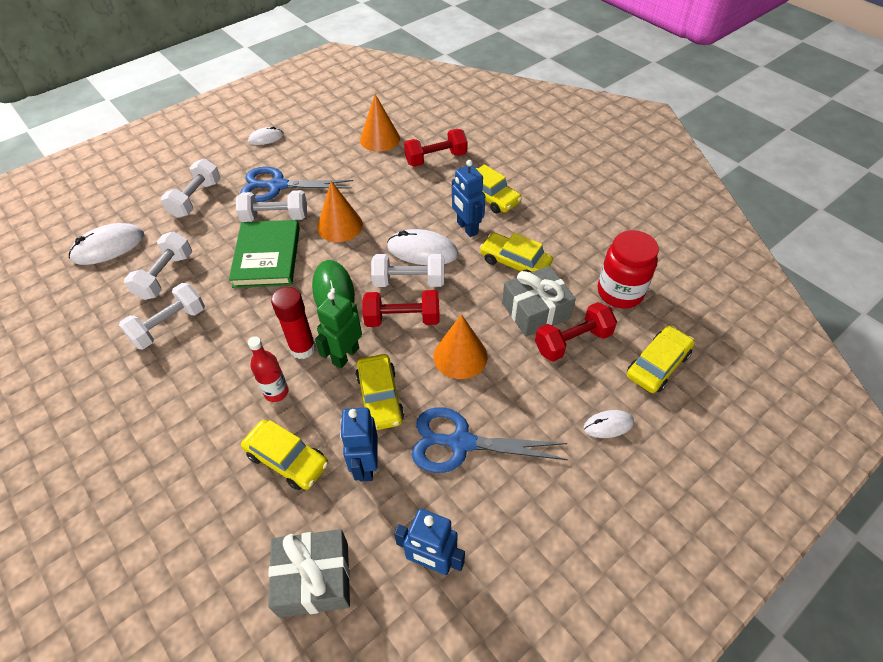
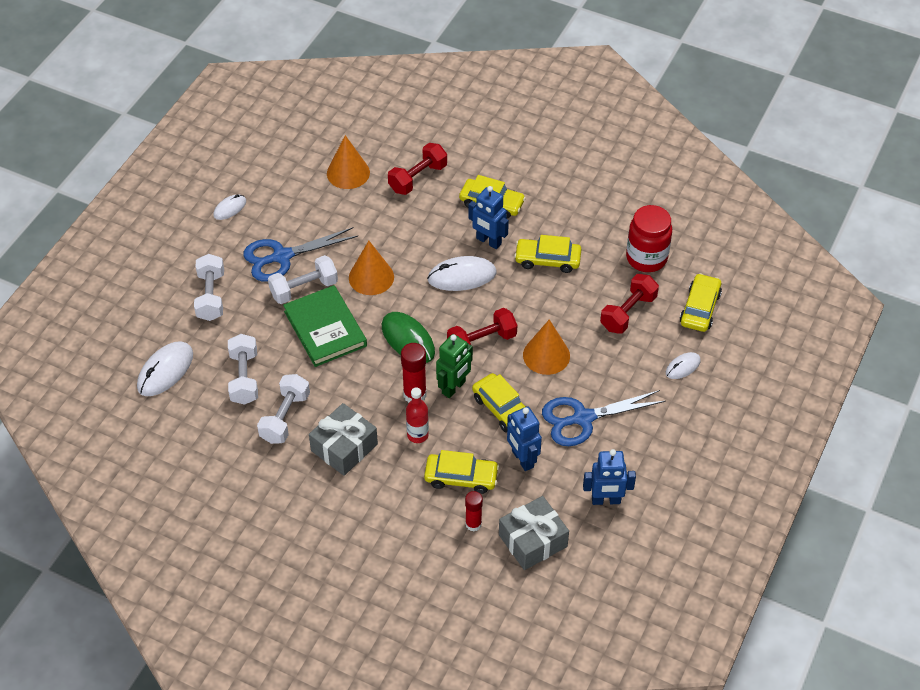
camera: 25 degrees left, 0 degrees up
(262, 524) = (473, 524): none -> red glue stick
(345, 355) = (454, 387): green robot -> green robot turned 150 degrees counterclockwise
(409, 281) = (467, 308): white dumbbell -> none
(535, 311) = (586, 297): grey gift -> grey gift (344, 447)

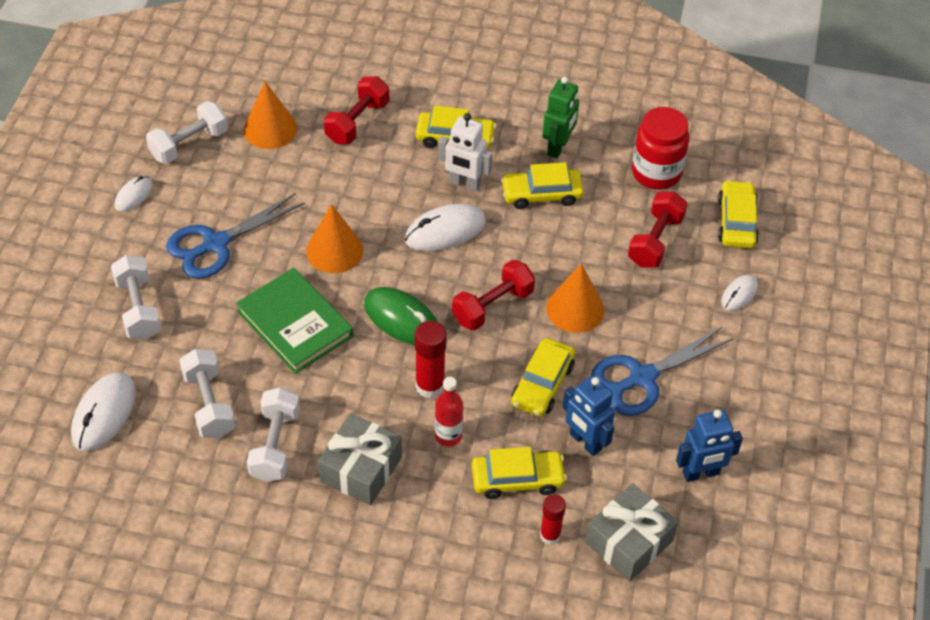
camera: 15 degrees left, 0 degrees up
(304, 289) = (254, 279): white dumbbell -> white dumbbell (189, 144)
(454, 387) = (475, 368): green robot -> green robot (558, 147)
(488, 241) = (464, 184): blue robot -> white robot
(502, 409) = (542, 384): yellow car -> yellow car turned 75 degrees clockwise

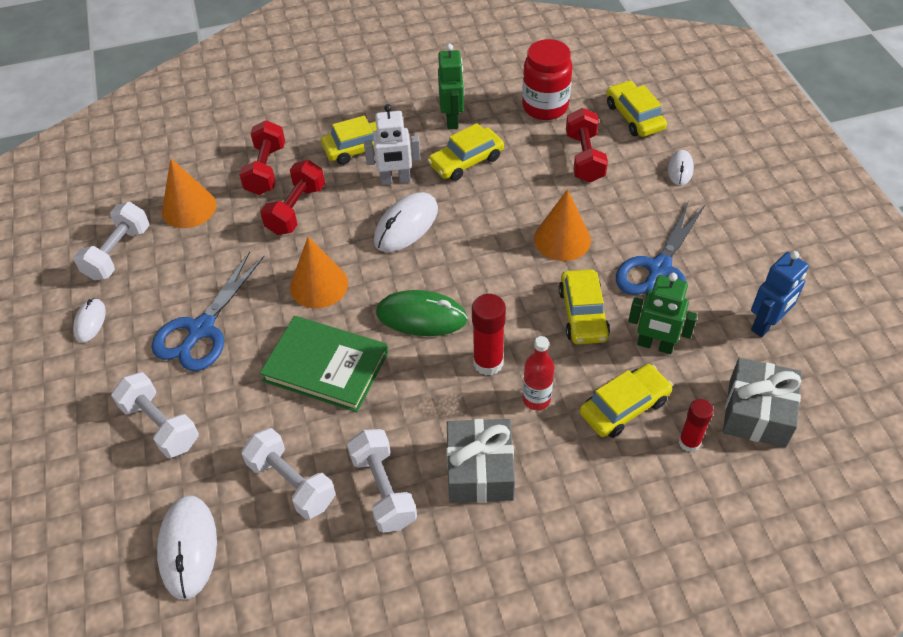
camera: 25 degrees left, 0 degrees up
(492, 306) = (492, 269): red dumbbell -> red dumbbell (296, 209)
(585, 442) = (655, 345): blue robot -> green robot

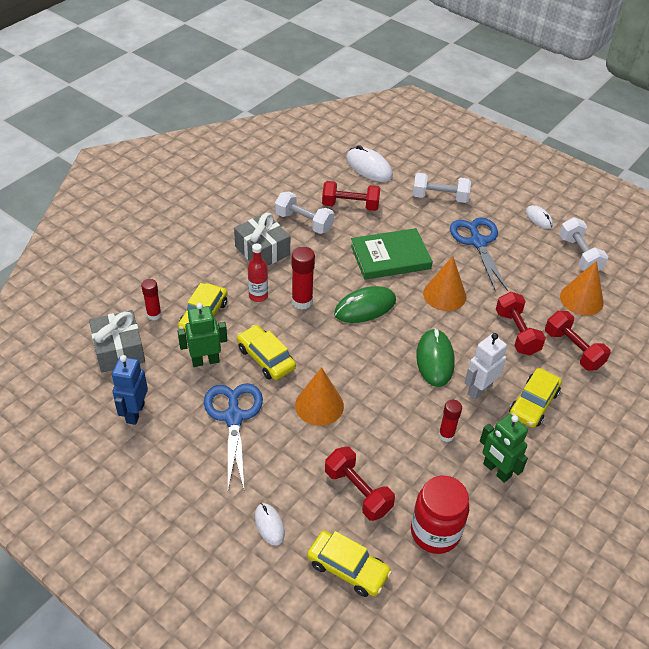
camera: 140 degrees right, 5 degrees down
(292, 483) = (350, 205): white dumbbell -> red dumbbell
(406, 225) = (435, 359): white mouse -> green mouse
(466, 161) = (446, 435): yellow car -> red glue stick

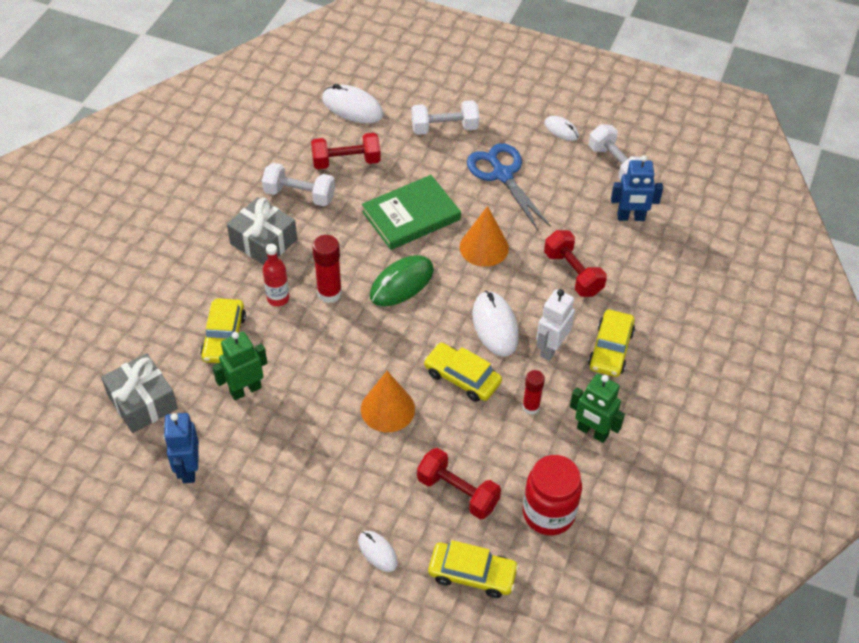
camera: 15 degrees left, 5 degrees up
(154, 315) = (167, 350): red glue stick -> none
(233, 417) = (299, 446): blue scissors -> none
(266, 358) = (312, 370): yellow car -> yellow car (462, 377)
(435, 359) = (495, 326): green mouse -> white mouse
(573, 350) = (636, 278): red dumbbell -> none
(581, 299) = (631, 217): orange cone -> blue robot

